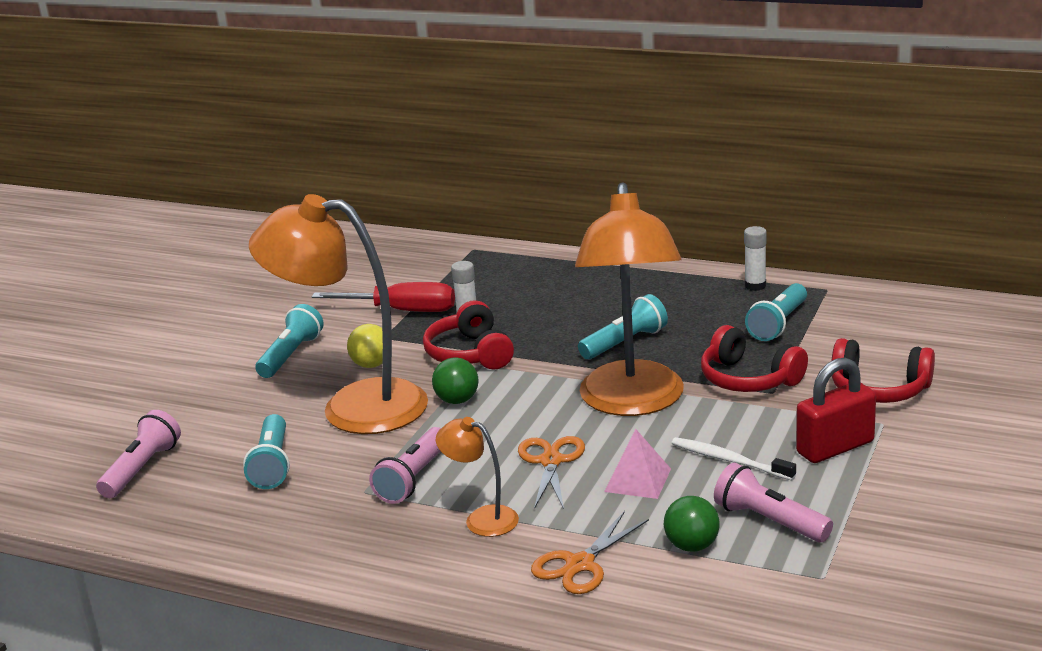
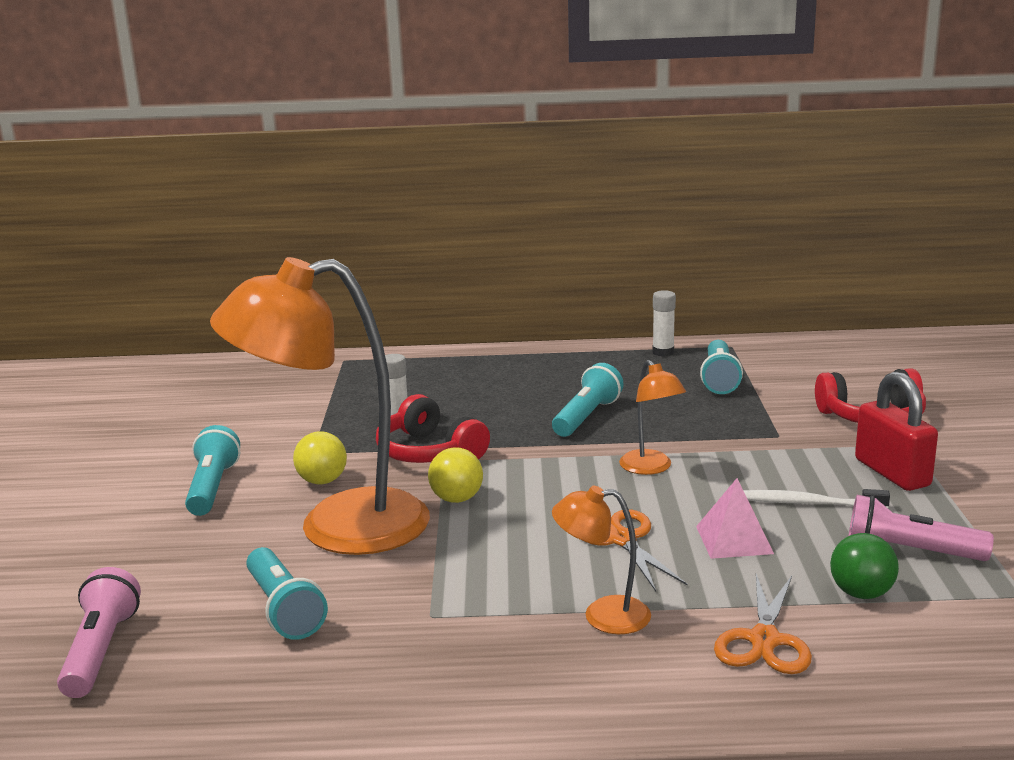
camera: 25 degrees left, 5 degrees down
(402, 311) = (313, 424): red screwdriver -> none
(413, 479) = (479, 589): pink flashlight -> none
(457, 400) = (457, 499): green ball -> yellow ball
(633, 402) = (651, 468): orange lamp -> orange lamp, size x0.44
(748, 379) = (743, 428): red headphones -> none
(835, 447) = (892, 473): red padlock -> red padlock turned 60 degrees counterclockwise

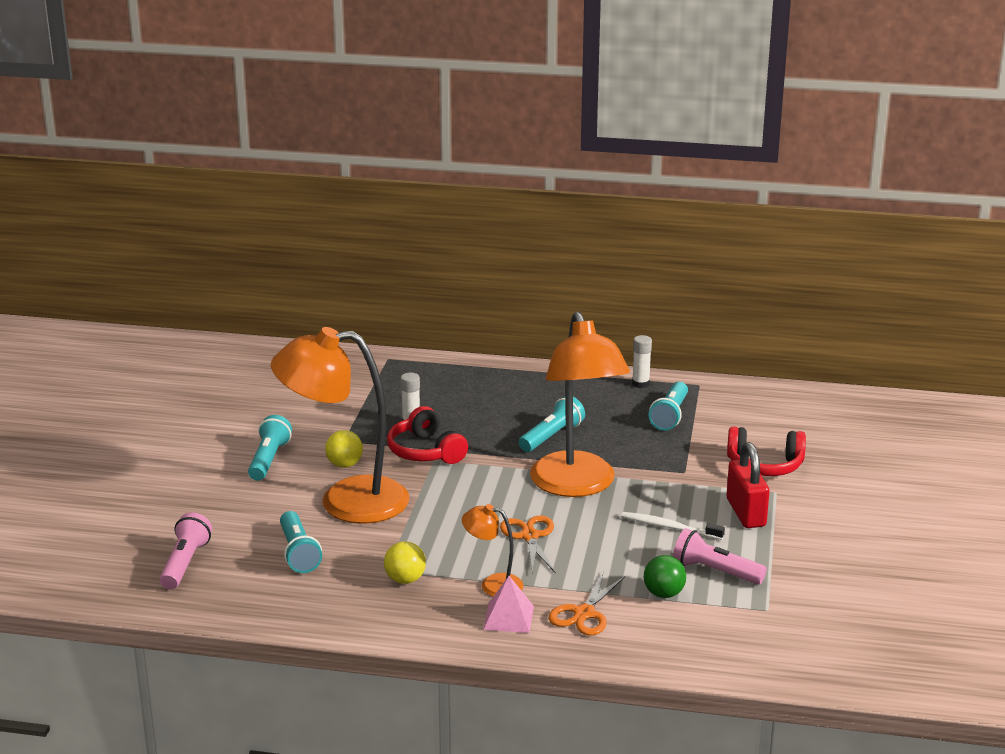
camera: 10 degrees right, 5 degrees up
(457, 499) = (432, 491): yellow ball -> yellow ball (405, 580)
(651, 468) = (577, 485): orange lamp -> orange lamp, size x2.25
(734, 539) = (604, 547): pink pyramid -> pink pyramid (508, 617)

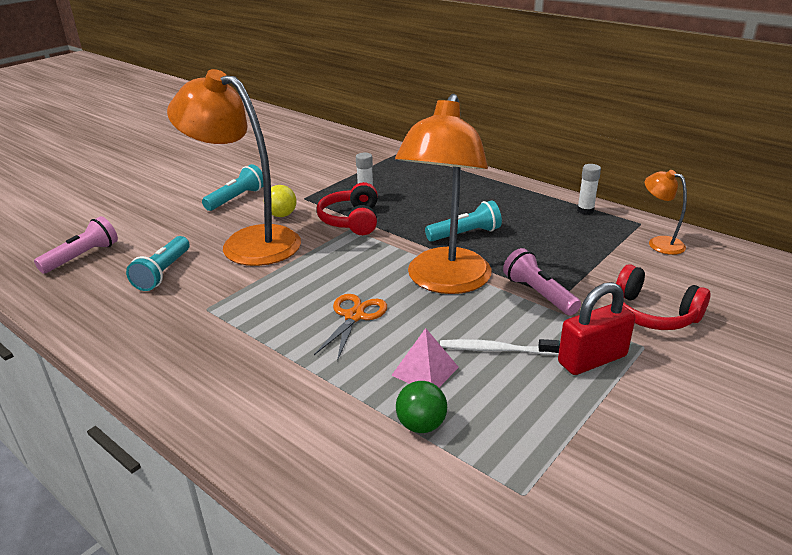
camera: 30 degrees right, 5 degrees up
(405, 580) = (208, 323): yellow ball -> none
(493, 584) = (271, 353): orange lamp -> orange lamp (659, 243)
(508, 617) = (246, 393): pink pyramid -> pink pyramid (425, 371)
(584, 613) = (318, 417): orange scissors -> none
(669, 527) = (495, 350): white toothbrush -> white toothbrush turned 45 degrees counterclockwise
(670, 416) = (590, 243): turquoise flashlight -> none
(715, 571) = (501, 418): pink flashlight -> pink flashlight (538, 294)
(746, 513) = (592, 359): red padlock -> red padlock turned 45 degrees clockwise

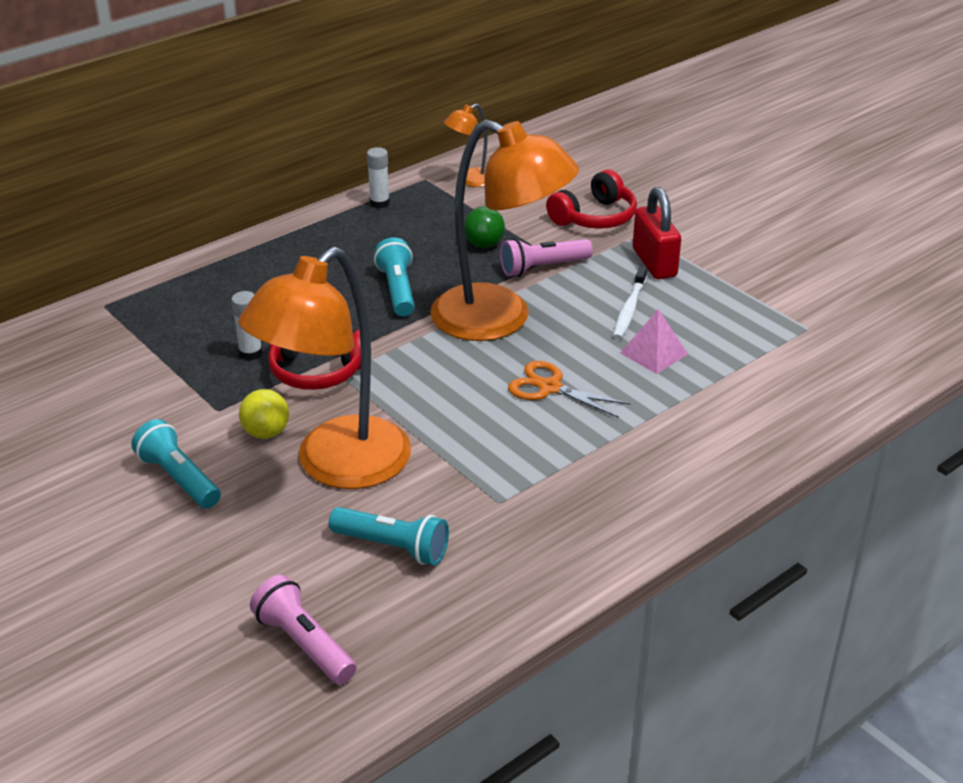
camera: 80 degrees left, 5 degrees up
(421, 425) = (728, 365): green ball -> green ball (484, 244)

